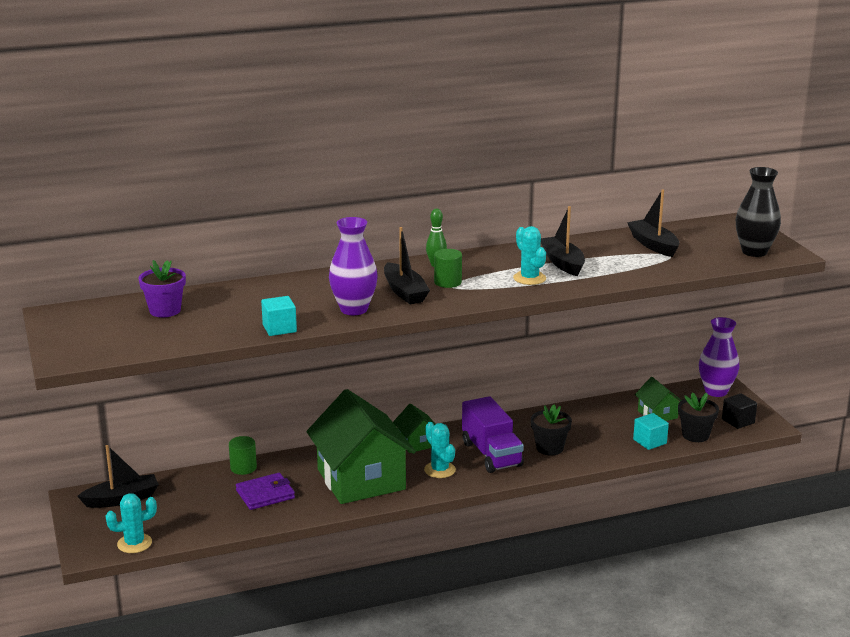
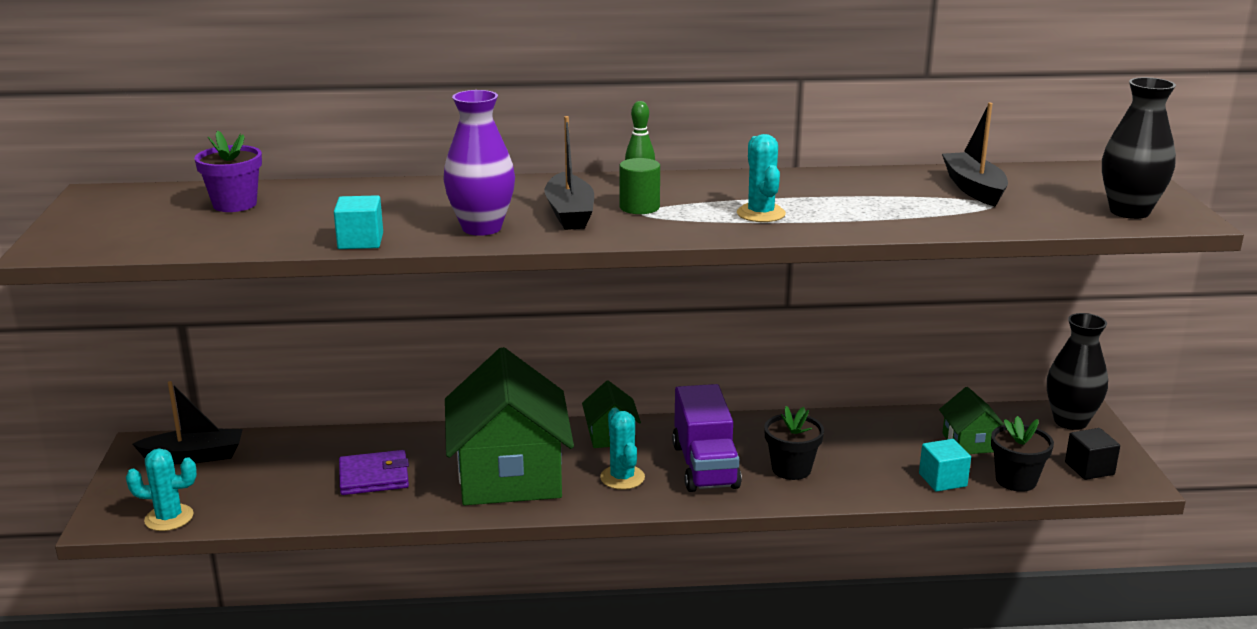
camera: 15 degrees right, 0 degrees up
(243, 468) = (368, 437): green cylinder -> none
(562, 263) = (823, 199): black boat -> none
(716, 391) = (1070, 421): purple vase -> black vase

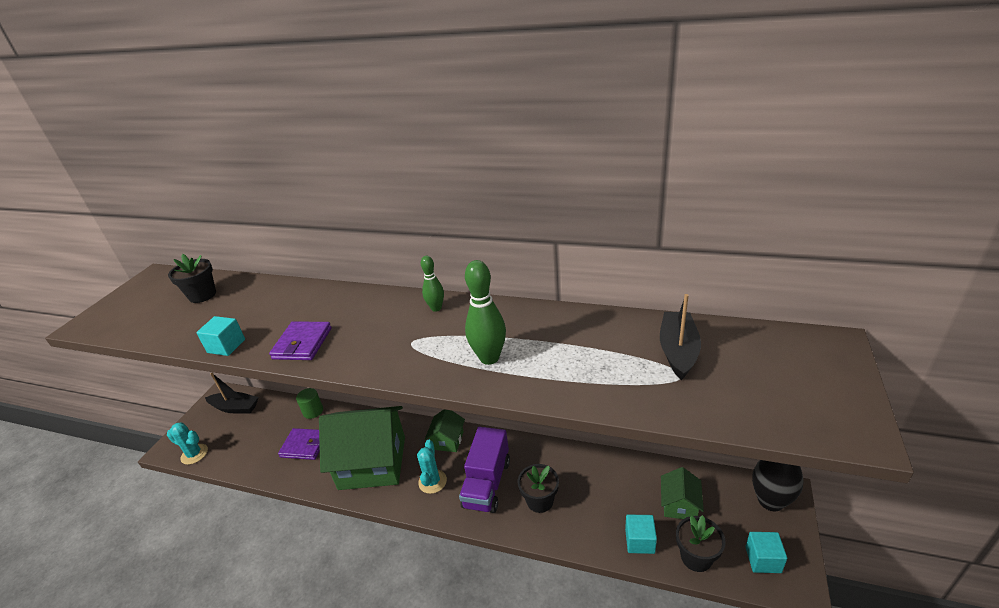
camera: 25 degrees right, 10 degrees up
(235, 204) = (202, 295): purple flower pot -> black flower pot
(482, 228) = (302, 343): purple vase -> purple wallet
(509, 475) = (372, 462): green house -> green house turned 75 degrees clockwise
(570, 213) = (366, 335): black boat -> none
(639, 207) = (415, 335): green cylinder -> green cylinder (313, 411)
(761, 214) = (489, 358): turquoise cactus -> green bowling pin
(1089, 468) = (763, 559): black cube -> turquoise cube
(1129, 211) = (804, 410): black vase -> none

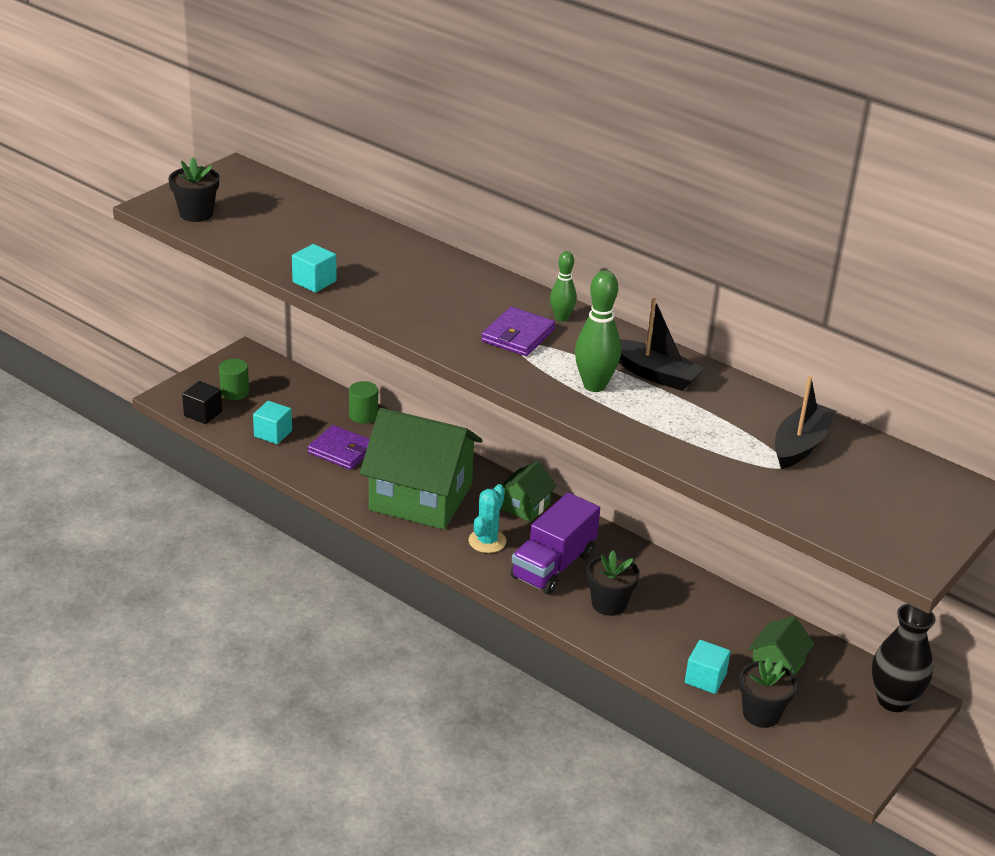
camera: 15 degrees right, 0 degrees up
(194, 454) = (203, 413): turquoise cactus -> black cube
(202, 295) = (294, 214): black flower pot -> black flower pot (196, 214)
(216, 427) = (234, 392): none -> green cylinder
(235, 408) = (263, 377): black boat -> black boat (654, 374)
(302, 343) = (398, 306): purple wallet -> purple wallet (518, 335)
(763, 559) = (838, 742): turquoise cube -> turquoise cube (273, 433)

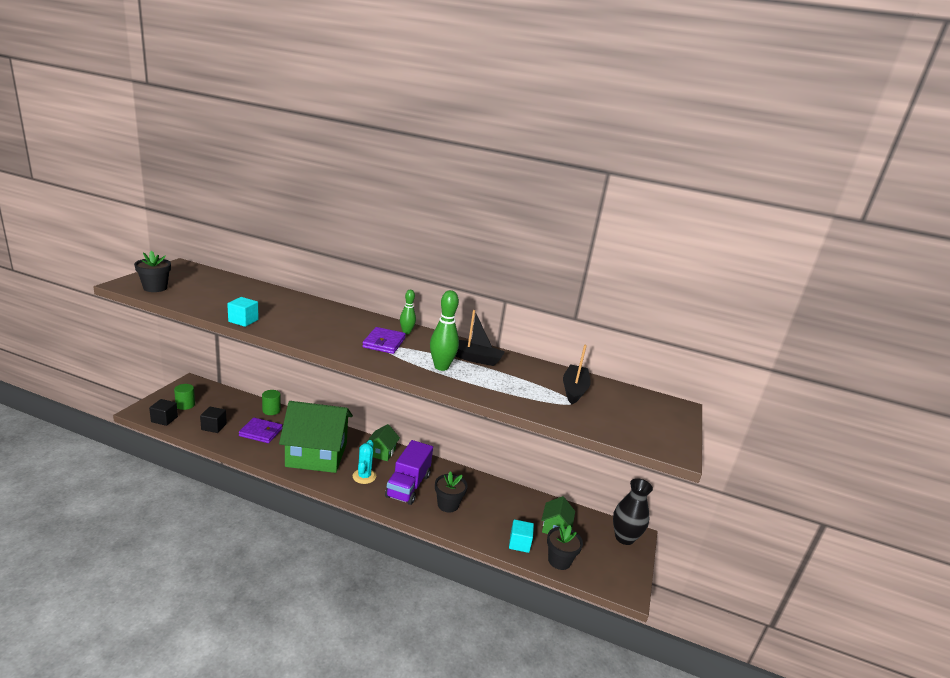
camera: 20 degrees left, 10 degrees down
(273, 433) = (214, 427): turquoise cube -> black cube

